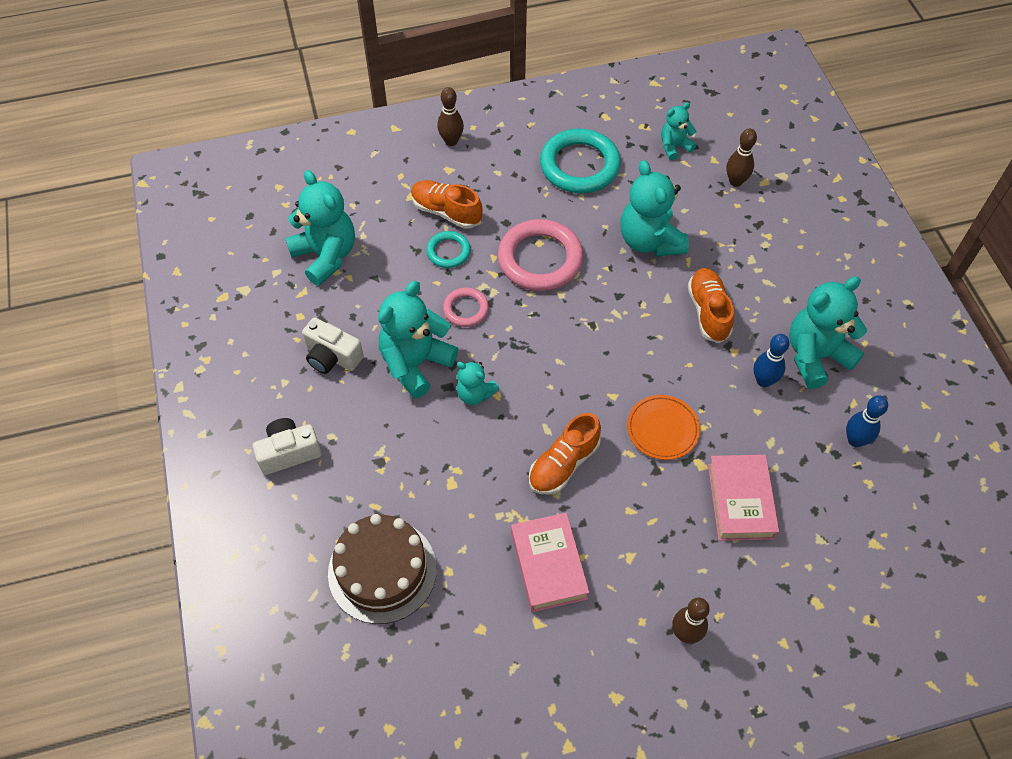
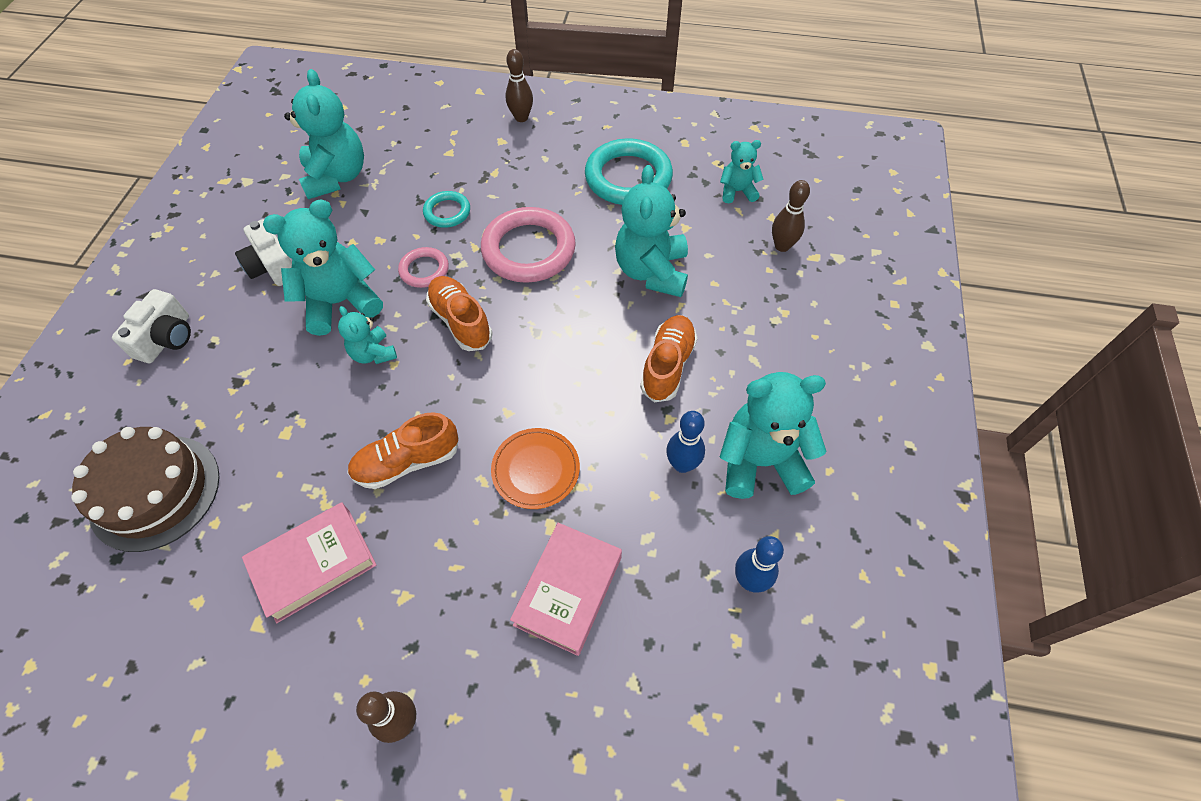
camera: 25 degrees right, 0 degrees up
(289, 452) = (167, 338): white camera -> white camera turned 105 degrees clockwise
(446, 212) = (471, 176): orange shoe -> orange shoe (461, 321)
(548, 565) = (314, 564): pink book -> pink book turned 45 degrees clockwise

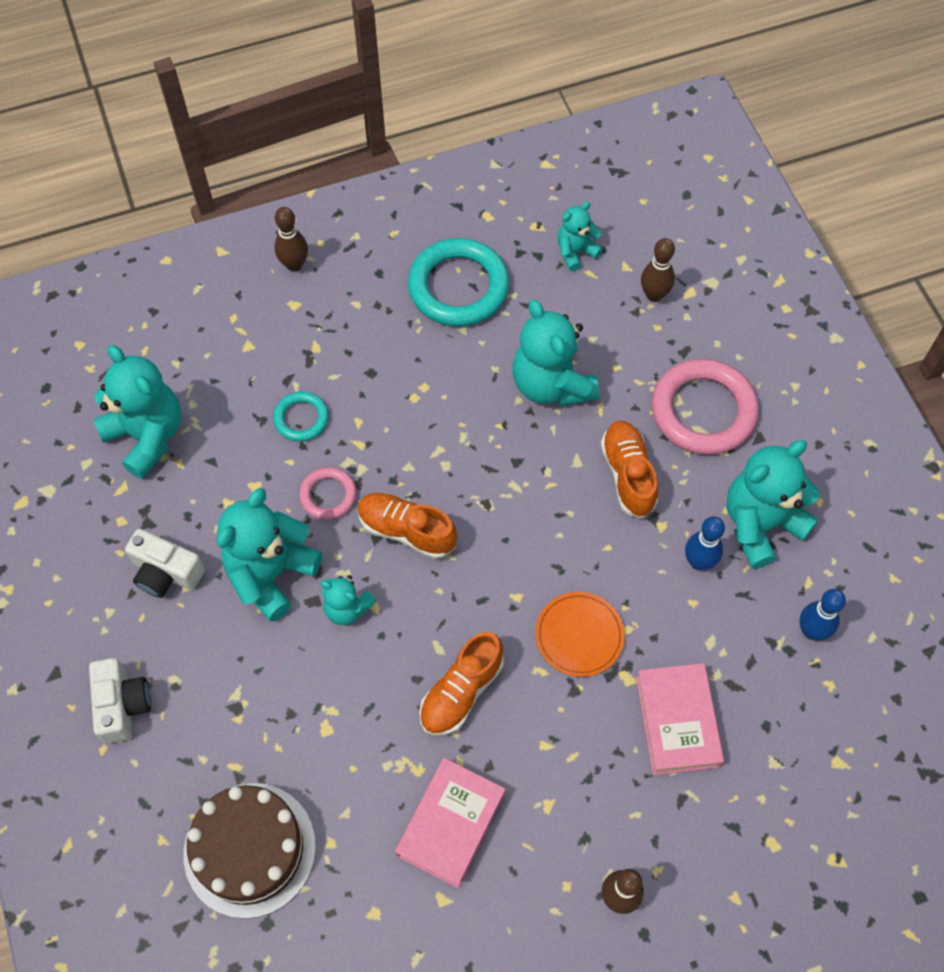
camera: 30 degrees left, 5 degrees up
(528, 250) = (416, 420): pink ring -> pink ring (703, 411)

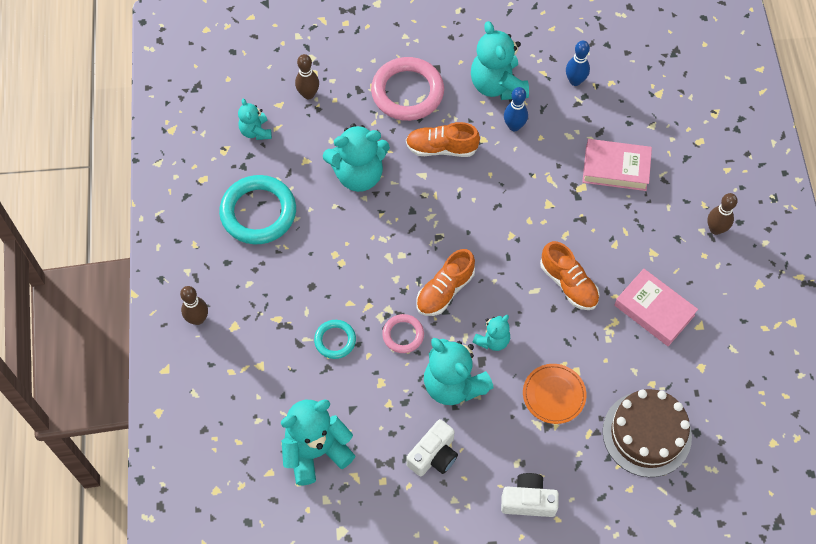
camera: 75 degrees left, 0 degrees up
(579, 635) = (547, 206): orange plate -> orange plate (554, 395)

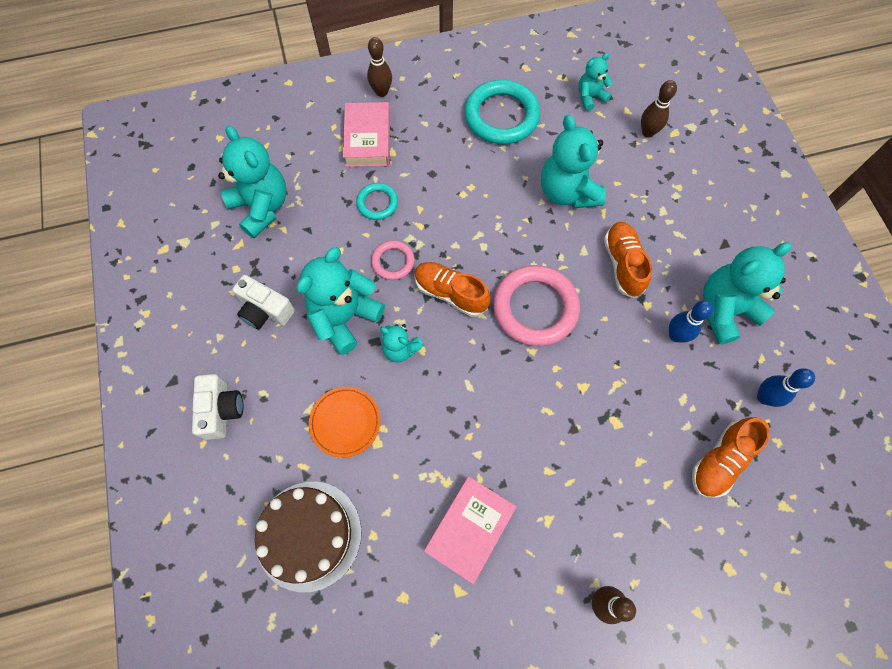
camera: 80 degrees right, 5 degrees up
(407, 92) = (682, 220): pink ring -> pink ring (535, 308)
(568, 284) = (484, 422): orange shoe -> orange shoe (720, 461)
(615, 168) = (654, 461): pink book -> pink book (368, 139)

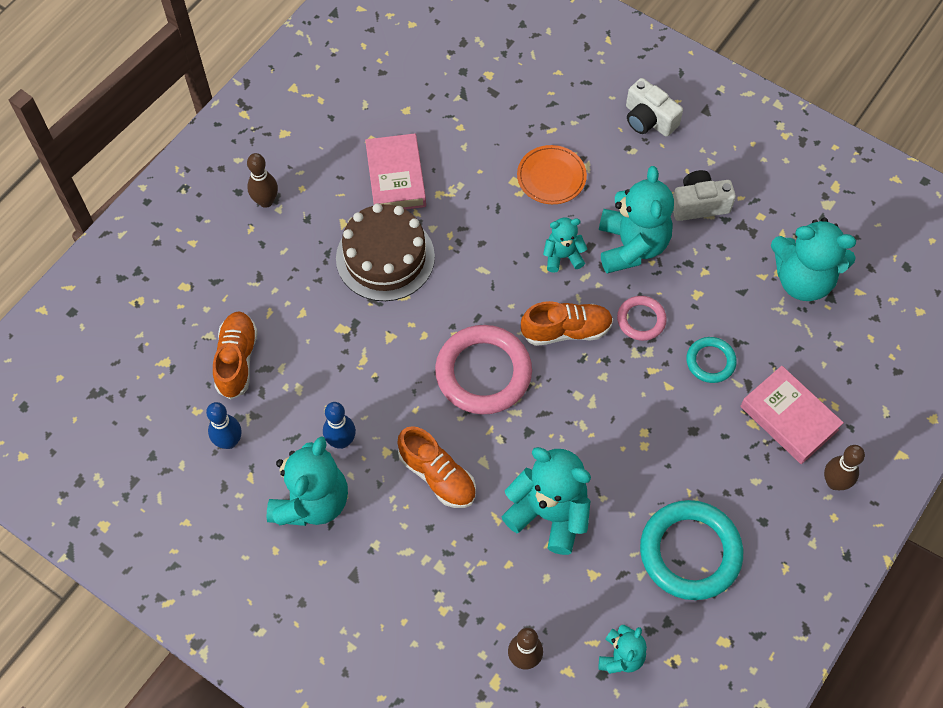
camera: 140 degrees right, 5 degrees down
(309, 535) = (504, 97): brown cake -> brown cake (385, 257)

